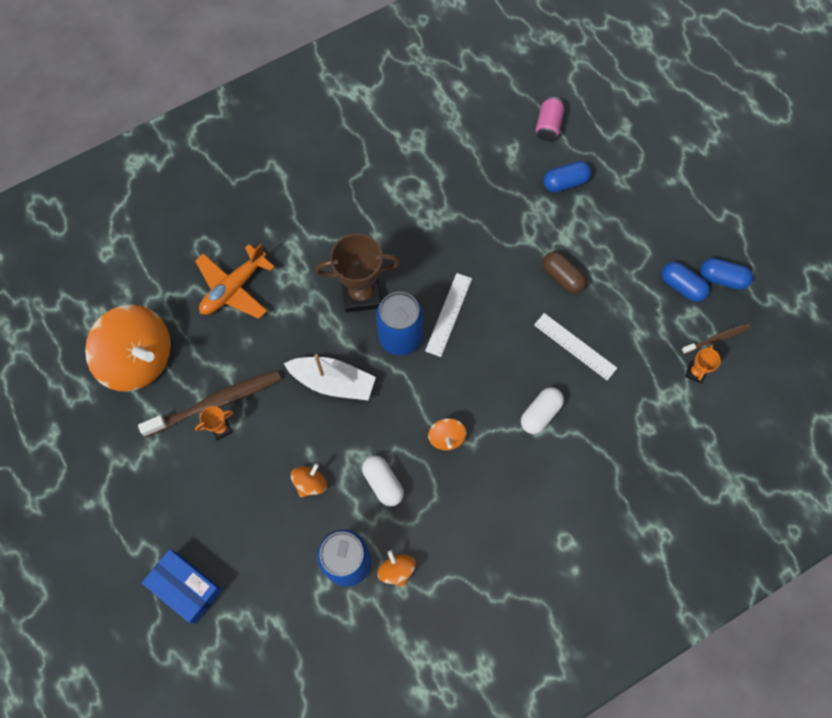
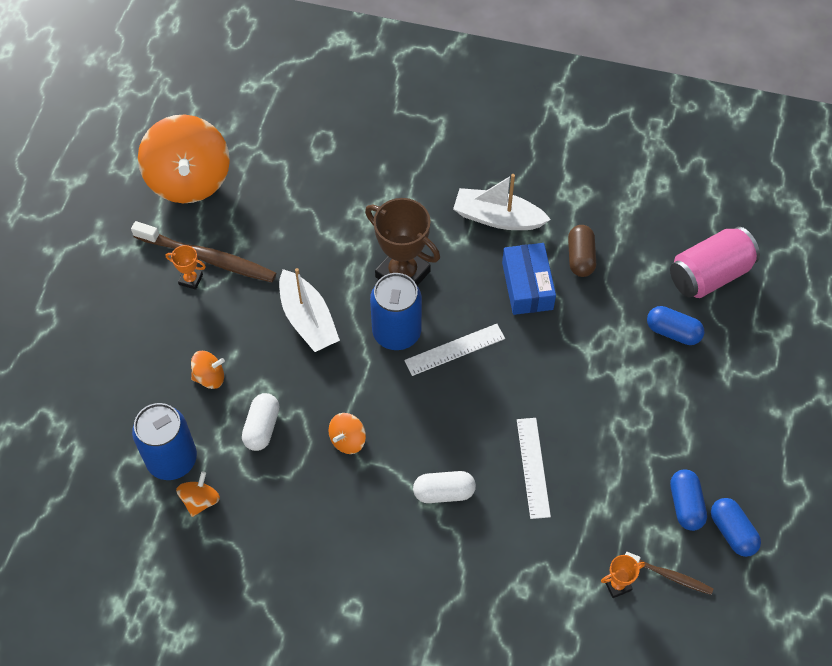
camera: 45 degrees right, 10 degrees down
(186, 587) = (45, 367): blue box -> blue box (527, 286)
(234, 288) = (311, 187): orange plane -> none
(382, 200) = (498, 218): none -> white boat
(548, 125) = (709, 275): pink can -> pink can, size x1.73
(562, 277) = (584, 404): brown capsule -> brown capsule (580, 257)

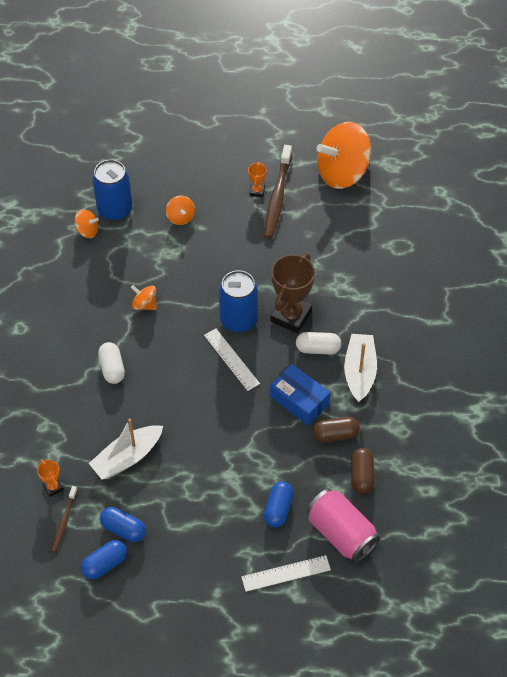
camera: 80 degrees right, 5 degrees down
(262, 427) = (146, 254): white capsule -> white capsule (318, 349)
(308, 319) = (238, 264): white boat -> white boat (127, 457)
(527, 286) = (299, 400): blue box -> blue box turned 60 degrees clockwise
(533, 467) = (140, 422): white ruler -> white ruler (286, 573)
(637, 242) = (361, 475): none -> brown capsule
(685, 505) = (123, 529): blue capsule -> blue capsule turned 45 degrees clockwise

